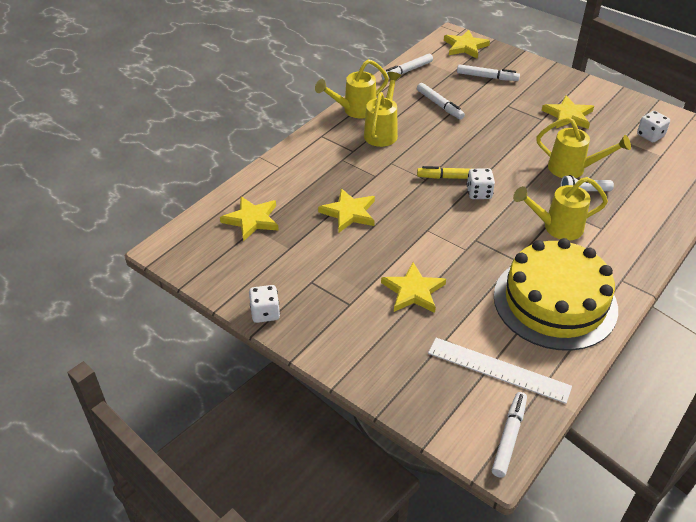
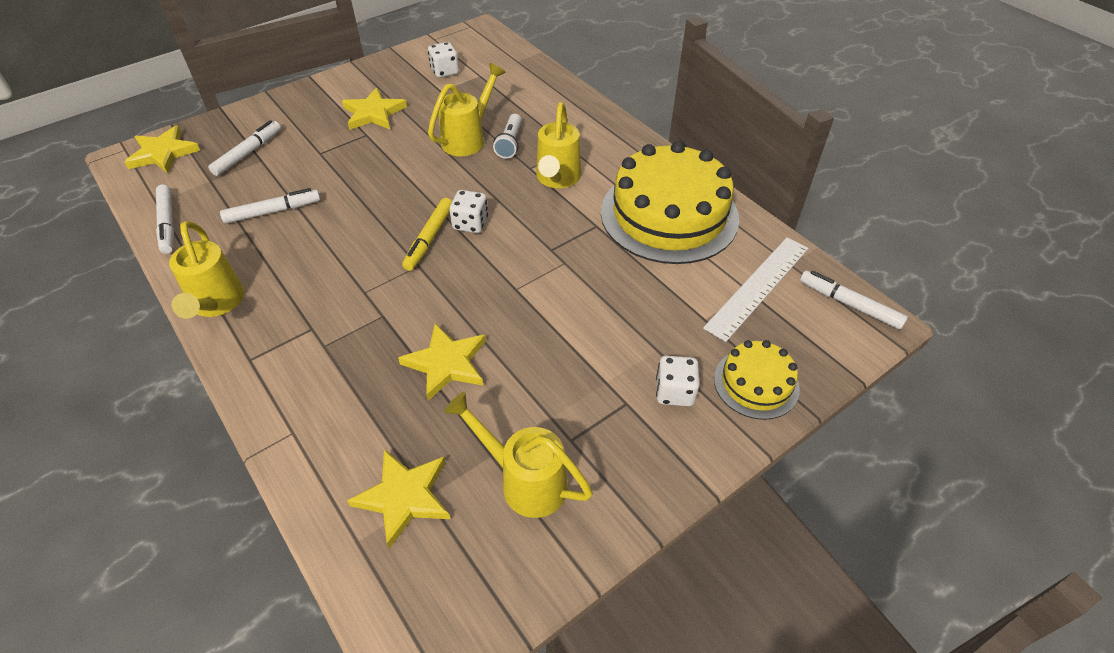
camera: 75 degrees left, 5 degrees up
(265, 313) = (618, 513): white dice -> white dice (674, 392)
(382, 132) = (290, 285): yellow watering can -> yellow watering can (524, 480)
(394, 375) = (756, 383): none -> yellow cake
(413, 291) = (620, 330): yellow star -> none

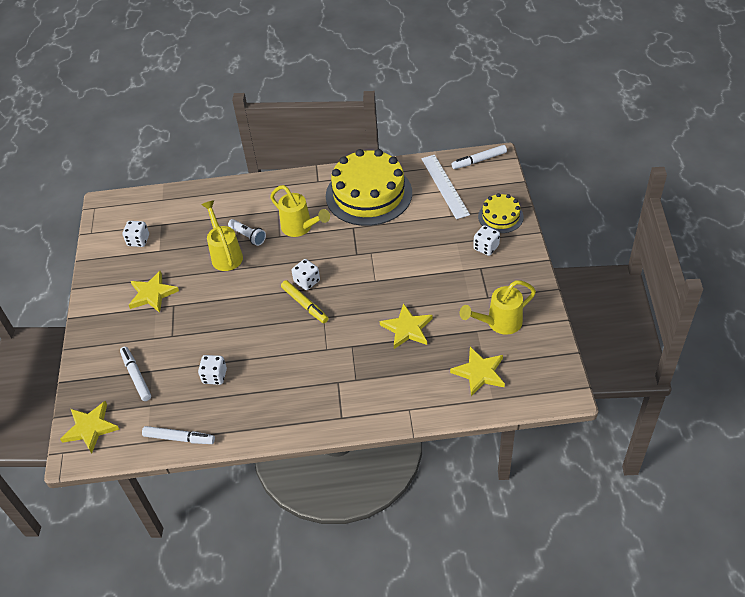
camera: 55 degrees left, 0 degrees up
(216, 304) = (282, 425): yellow watering can -> none
(273, 211) = (214, 376): white marker -> white dice

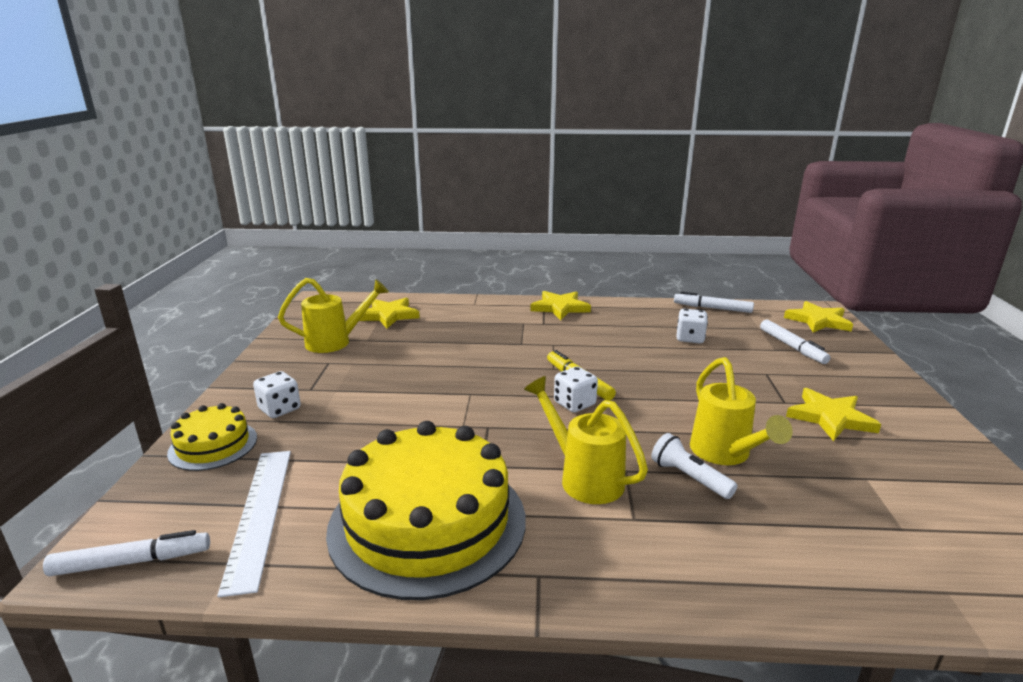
camera: 175 degrees left, 25 degrees down
(138, 240) = (929, 501): white dice -> none
(407, 328) = (448, 349): yellow star -> yellow star (560, 308)

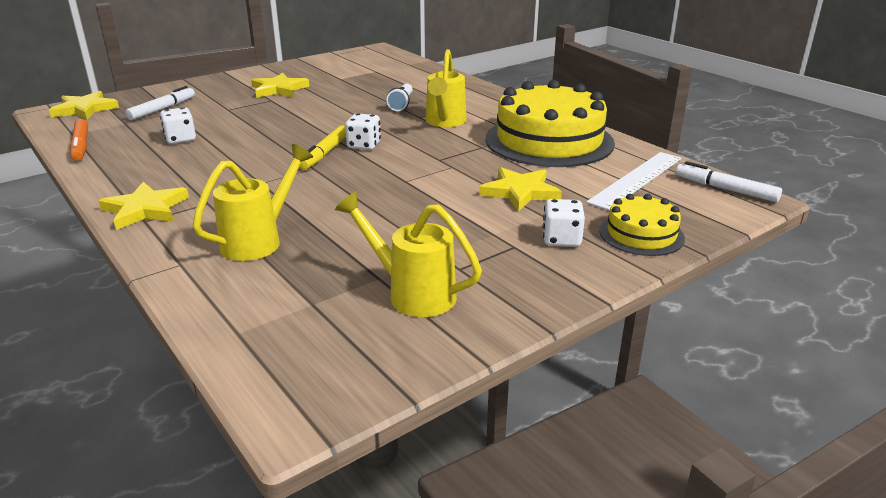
camera: 130 degrees left, 5 degrees up
(389, 315) = (289, 303): yellow star -> yellow star (520, 192)
(712, 308) = (81, 145): white marker -> orange marker
(725, 455) = (364, 102): yellow watering can -> yellow watering can (259, 240)

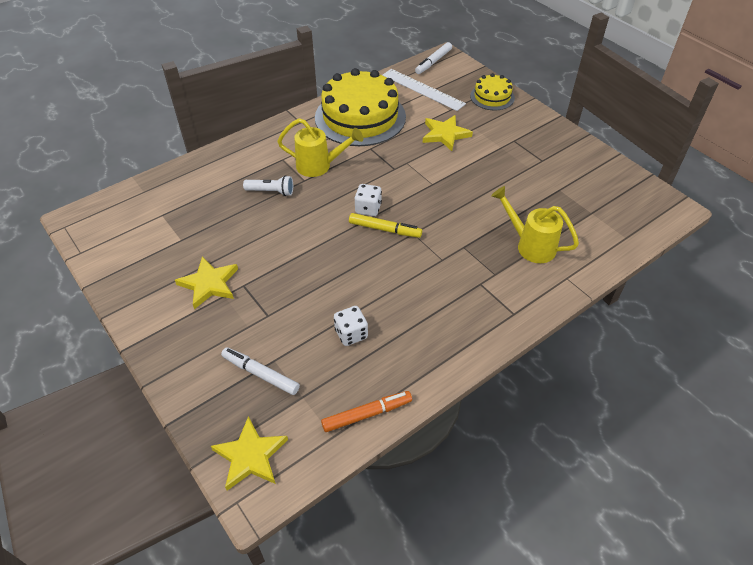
camera: 90 degrees left, 20 degrees up
(145, 209) = (496, 318): yellow star -> none
(412, 293) = (571, 177): yellow watering can -> none
(561, 239) = (503, 123): white dice -> none

